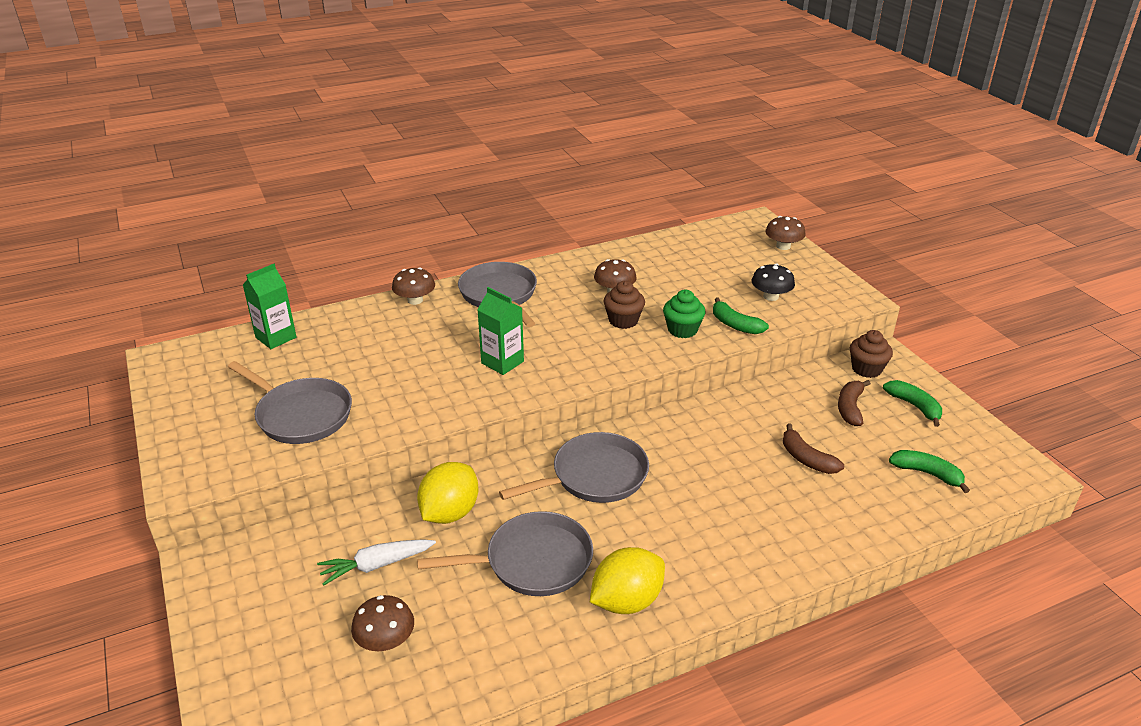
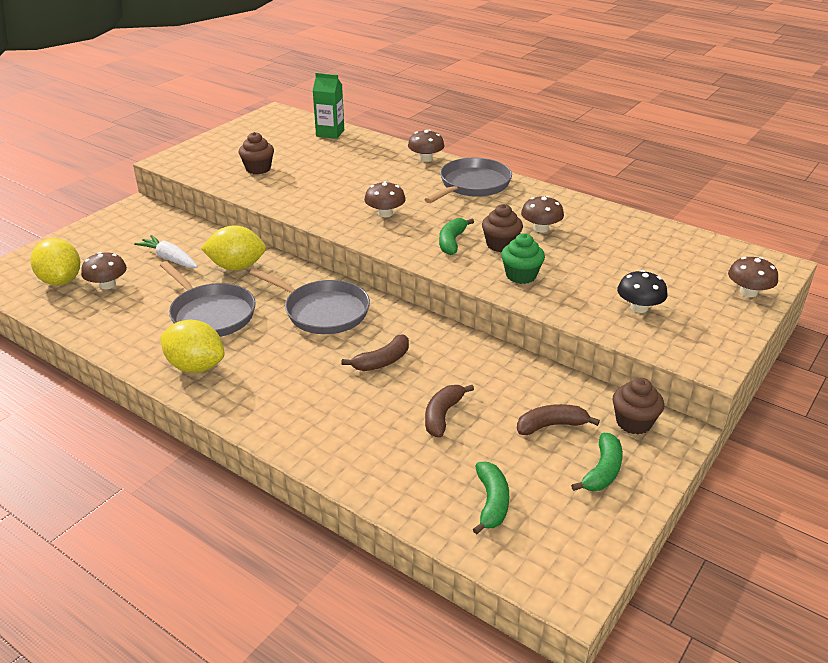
camera: 60 degrees right, 0 degrees up
(301, 415) = (258, 169): grey pan -> brown cupcake
(330, 688) = (61, 281): none -> yellow lemon
(502, 362) = (385, 213): green carton -> brown mushroom
(706, 466) = (382, 361): none -> brown banana
(735, 325) = (563, 300): green banana -> green banana (452, 242)

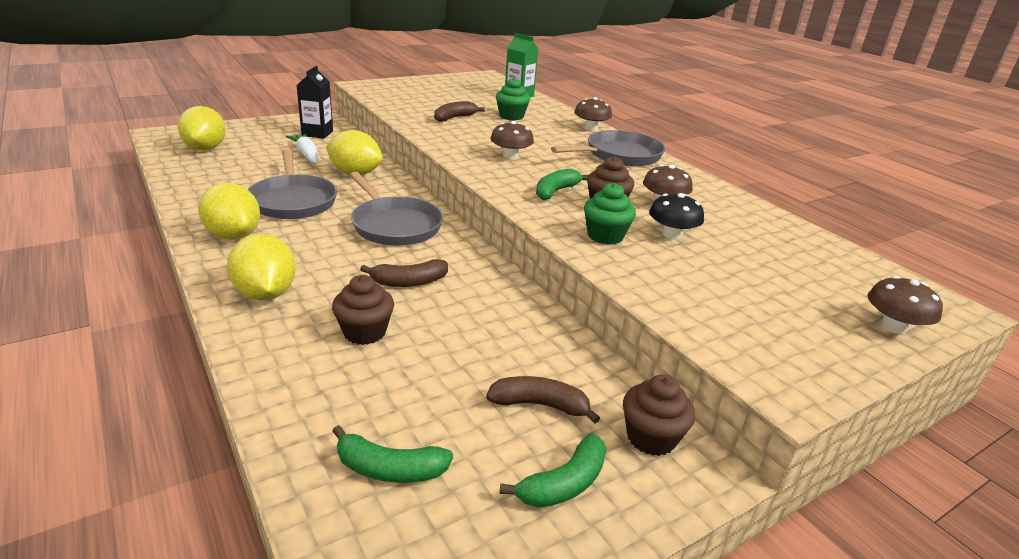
camera: 20 degrees right, 5 degrees down
(107, 285) = (236, 159): brown mushroom -> none
(153, 229) = (317, 133): none -> black carton
(258, 169) = (430, 104): brown cupcake -> brown cupcake (364, 332)
(280, 410) = (265, 294): none -> yellow lemon
(346, 163) = (511, 116): none -> green cupcake
(442, 415) = (422, 352): brown banana -> brown banana (454, 118)
(491, 502) = (389, 469): green banana -> green banana turned 75 degrees clockwise
(639, 307) = (727, 302): black mushroom -> black mushroom (672, 234)

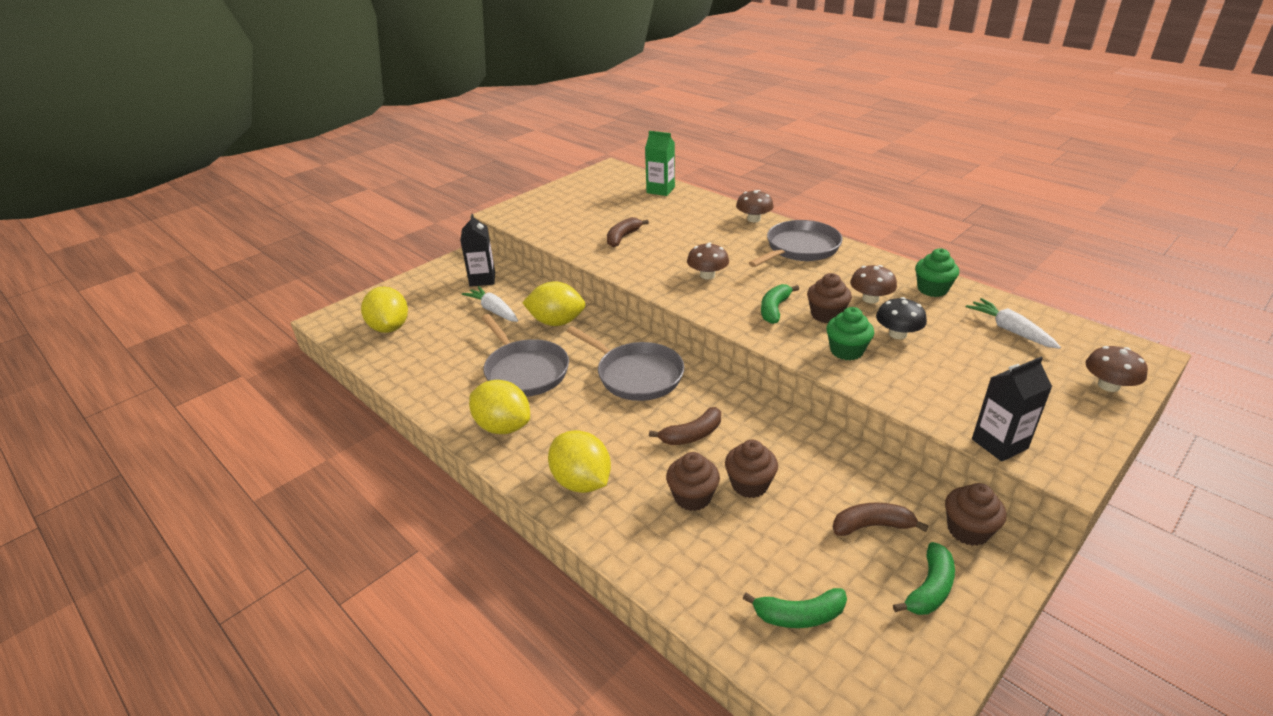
camera: 10 degrees left, 5 degrees up
(433, 336) = (749, 484): none -> brown cupcake
(511, 116) = (673, 221): green cupcake -> green cupcake (932, 289)
(722, 348) = (999, 444): none -> black carton
(802, 256) = (1010, 330): none -> white carrot

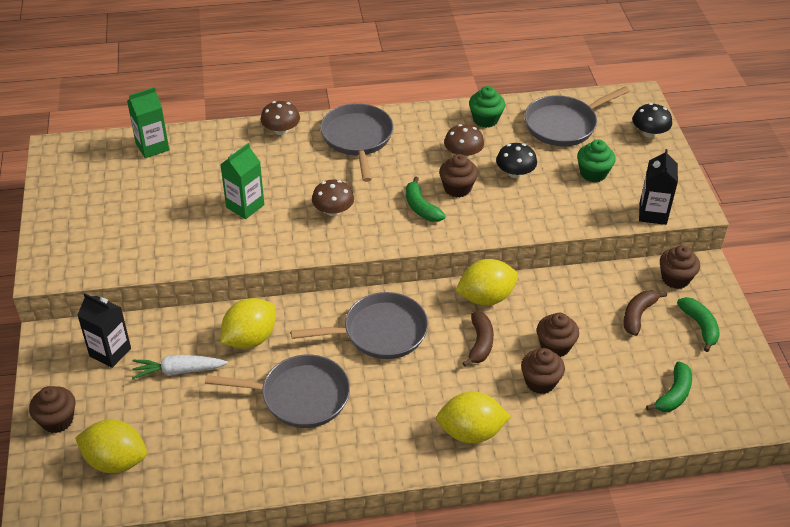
camera: 55 degrees left, 10 degrees up
(405, 291) = (57, 420): none -> brown cupcake
(503, 426) = (361, 447): yellow lemon -> yellow lemon (485, 297)
(622, 237) = (208, 221): brown banana -> none
(657, 242) = (245, 206): none -> green carton
(846, 351) = (507, 208): green cupcake -> green cupcake (593, 173)
(1010, 330) = (564, 125): white carrot -> grey pan
(1108, 385) = (649, 133): brown mushroom -> black mushroom

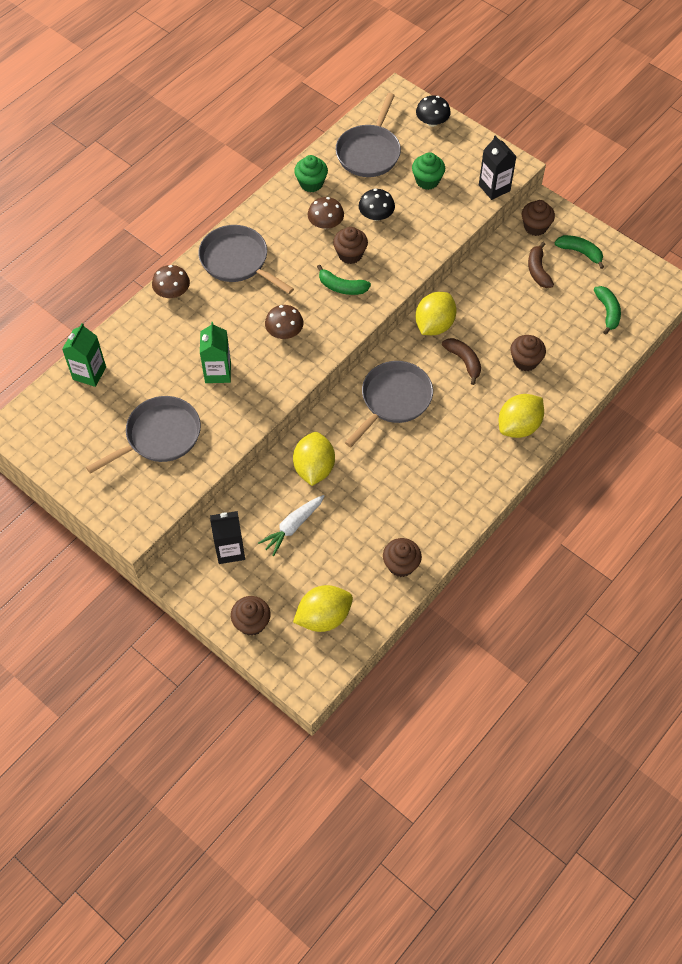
camera: 40 degrees left, 15 degrees up
(300, 396) = (391, 483): grey pan -> grey pan (159, 436)
(555, 346) = (510, 329): brown cupcake -> brown cupcake (401, 565)

